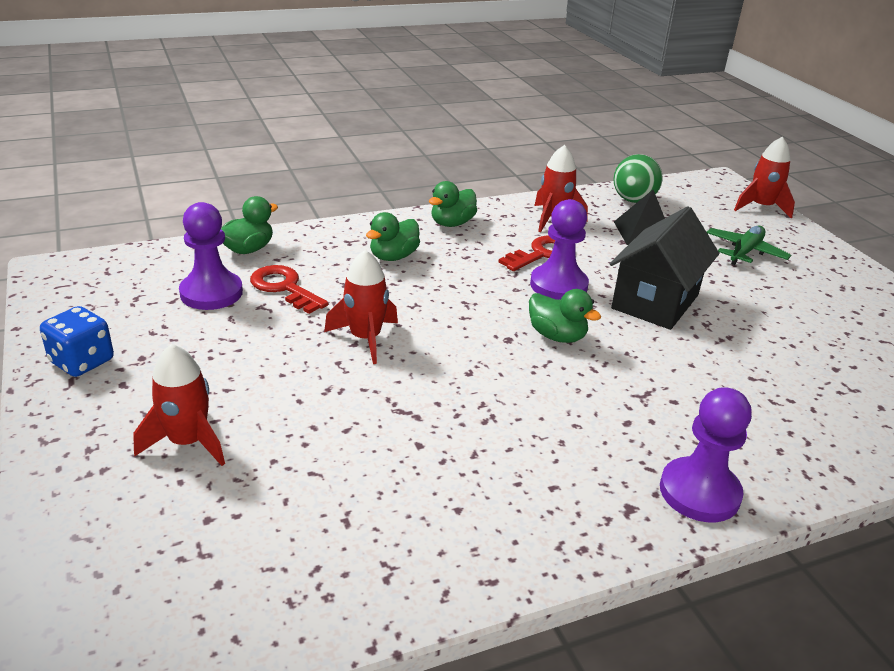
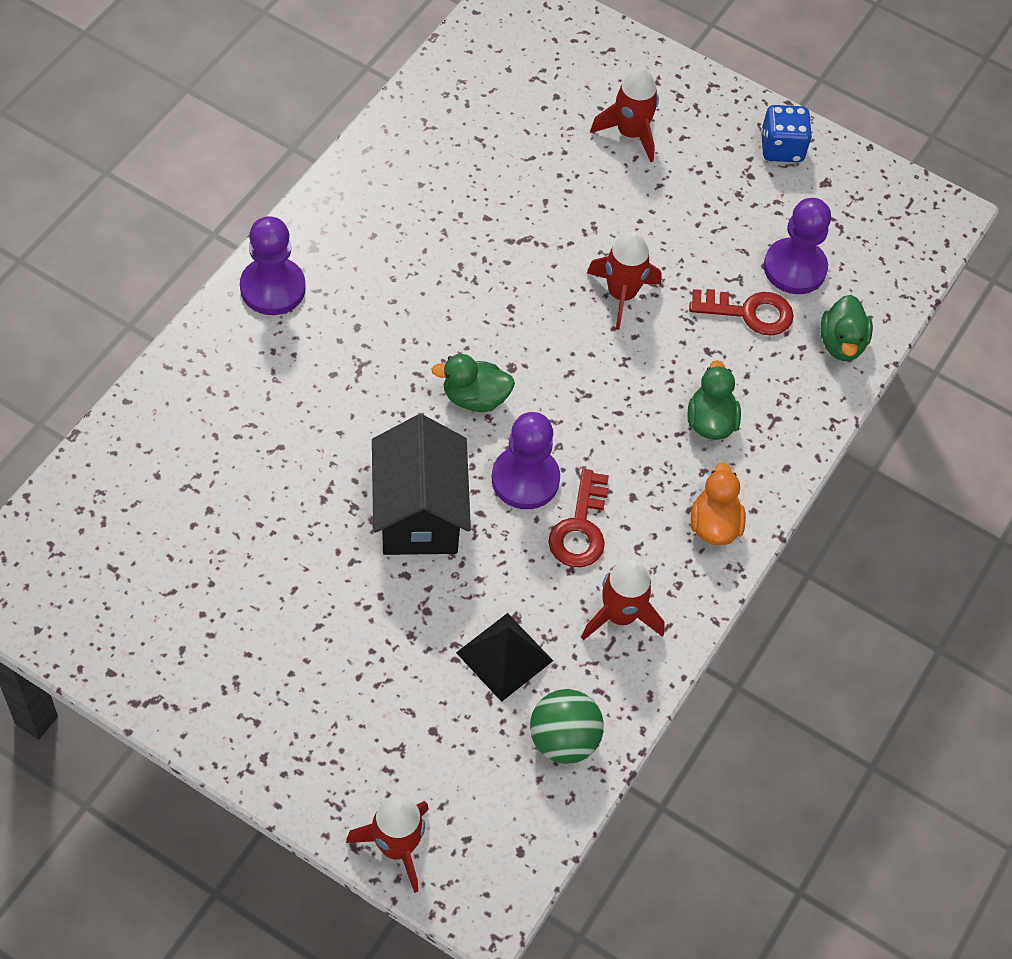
camera: 140 degrees right, 25 degrees up
(452, 223) = (714, 525): green duck -> orange duck
(745, 252) = (371, 692): green plane -> none

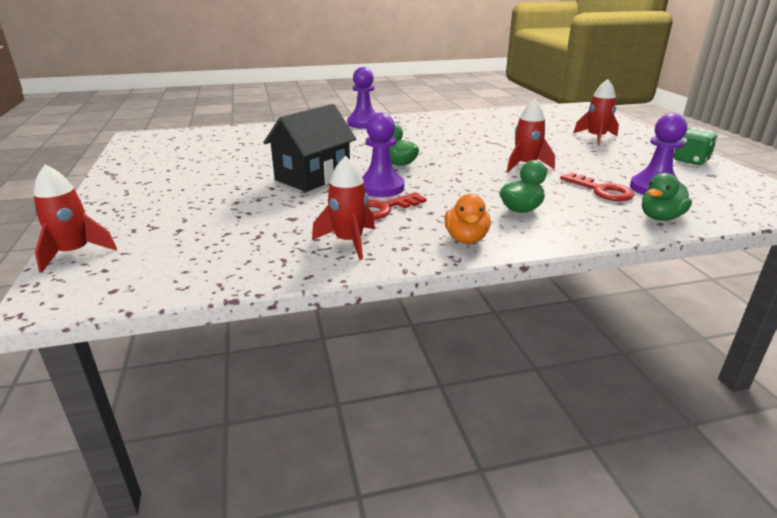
camera: 50 degrees right, 30 degrees down
(504, 656) = (261, 226): black pyramid -> none
(563, 740) = (227, 265): green ball -> none
(714, 525) = (466, 239): orange duck -> orange duck turned 135 degrees clockwise
(781, 148) = (690, 161): blue dice -> green dice

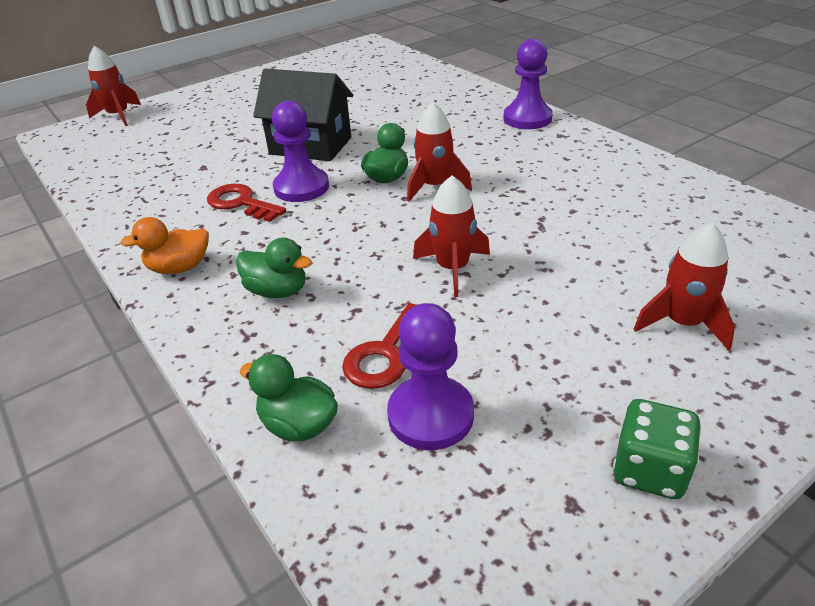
camera: 70 degrees right, 10 degrees up
(349, 242) = (158, 207): red rocket -> red rocket (435, 186)

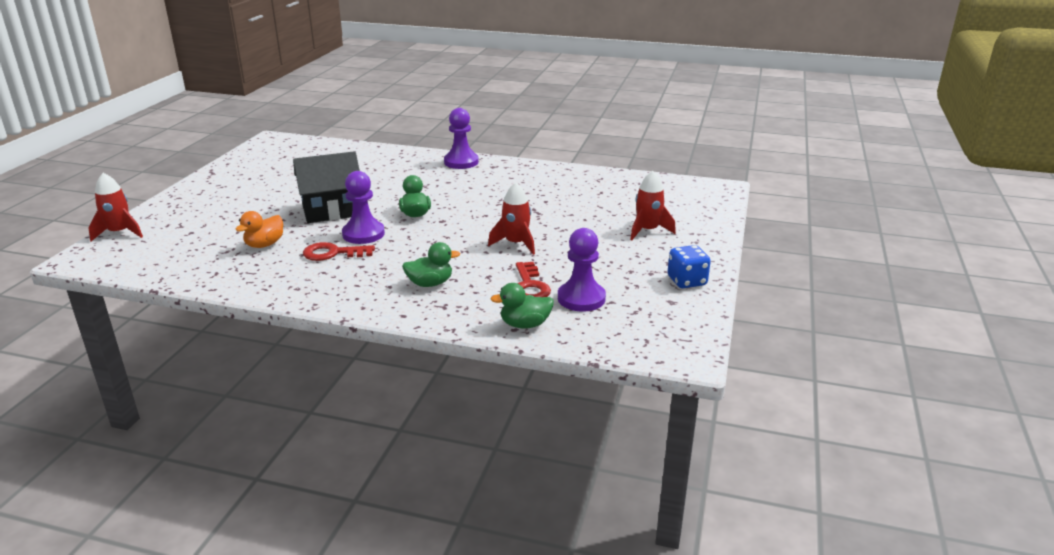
camera: 40 degrees left, 10 degrees down
(179, 268) = (346, 294): orange duck -> orange duck (264, 245)
(435, 186) = (452, 210): red rocket -> none
(649, 470) = (687, 281): green dice -> blue dice

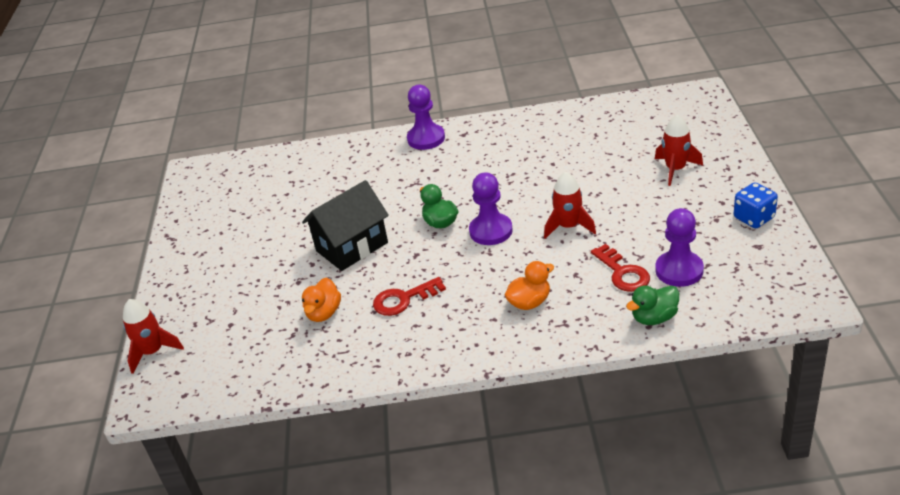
camera: 15 degrees left, 10 degrees up
(363, 234) = (411, 265): purple pawn -> purple pawn (491, 231)
(430, 283) = (529, 302): green duck -> orange duck

